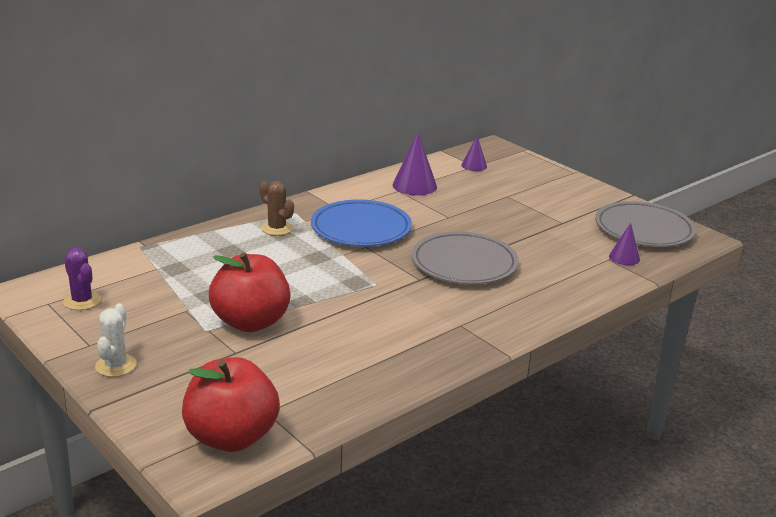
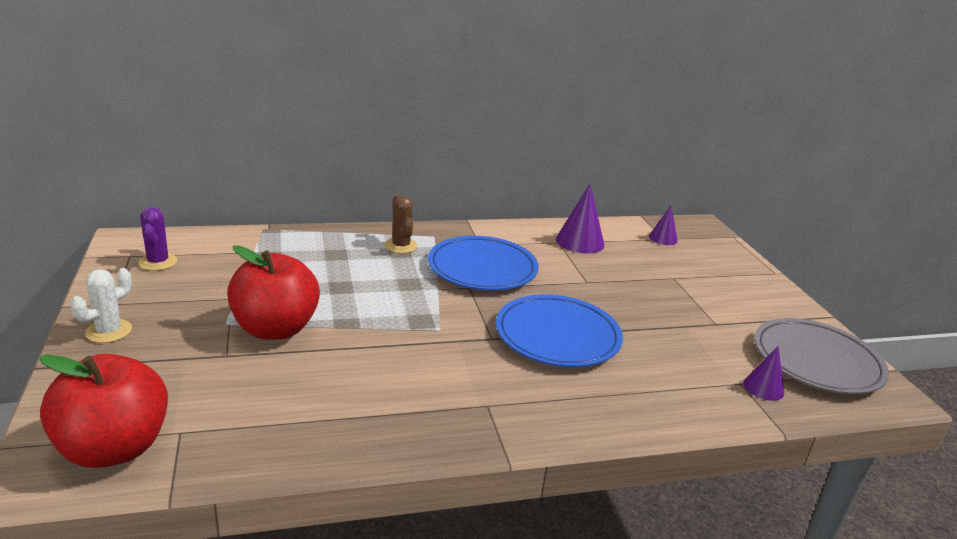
camera: 25 degrees right, 0 degrees up
(464, 263) = (557, 336): grey plate -> blue plate

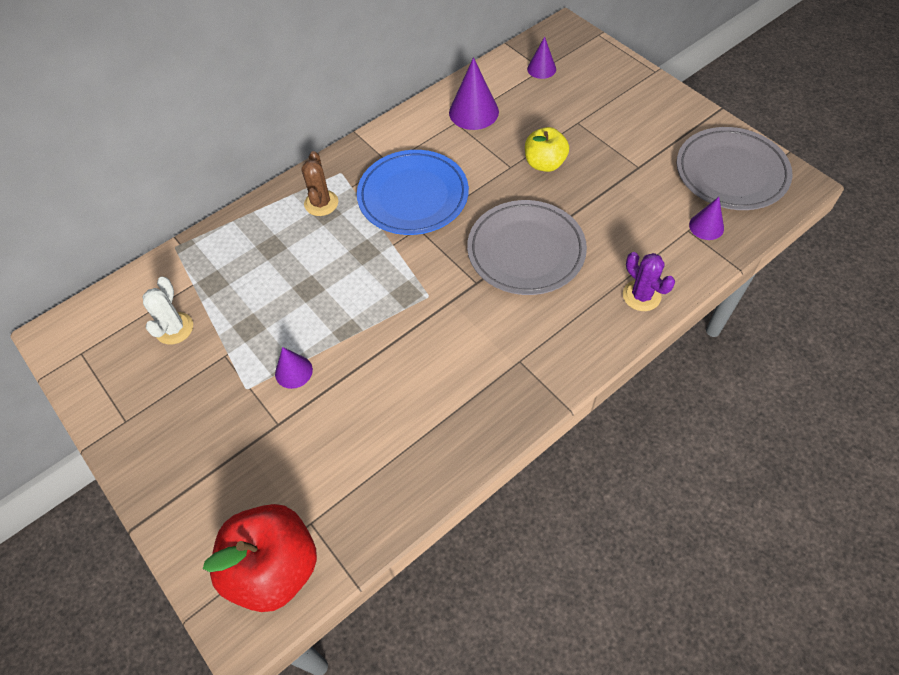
camera: 20 degrees left, 30 degrees up
(109, 331) = (153, 455): white cactus -> white cactus (174, 328)
(158, 262) = (116, 347): purple cactus -> purple cactus (641, 296)
(275, 329) = (293, 371): red apple -> purple cone
(401, 246) = (321, 203): brown cactus -> brown cactus turned 45 degrees clockwise
(557, 336) = (526, 251): blue plate -> grey plate
(621, 290) = (544, 163): none -> yellow apple

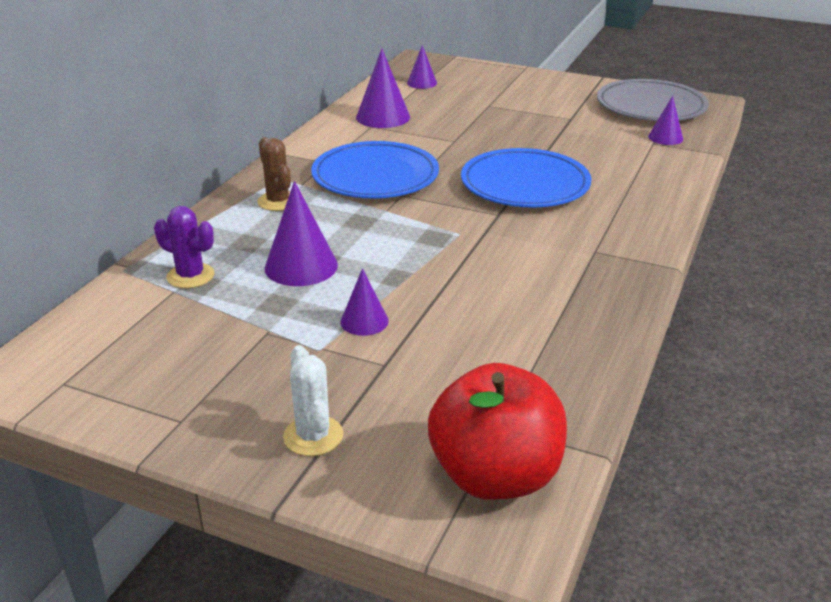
camera: 30 degrees left, 25 degrees down
(174, 328) = (180, 329): white cactus -> white cactus (313, 436)
(290, 290) = (301, 266): none -> purple cone
(526, 251) = (525, 185): grey plate -> blue plate
(544, 163) = (484, 132): yellow apple -> none
(641, 296) = (658, 186): purple cactus -> purple cactus (190, 276)

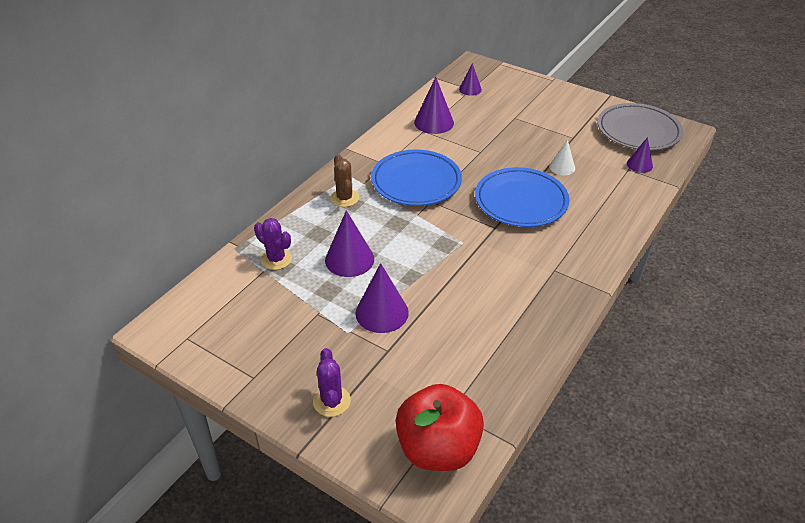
camera: 10 degrees right, 10 degrees up
(313, 436) = (331, 401): white cactus -> purple cactus
(364, 321) = (382, 312): purple cone -> purple cone, size x1.66
(567, 147) = (562, 167): none -> white cone

